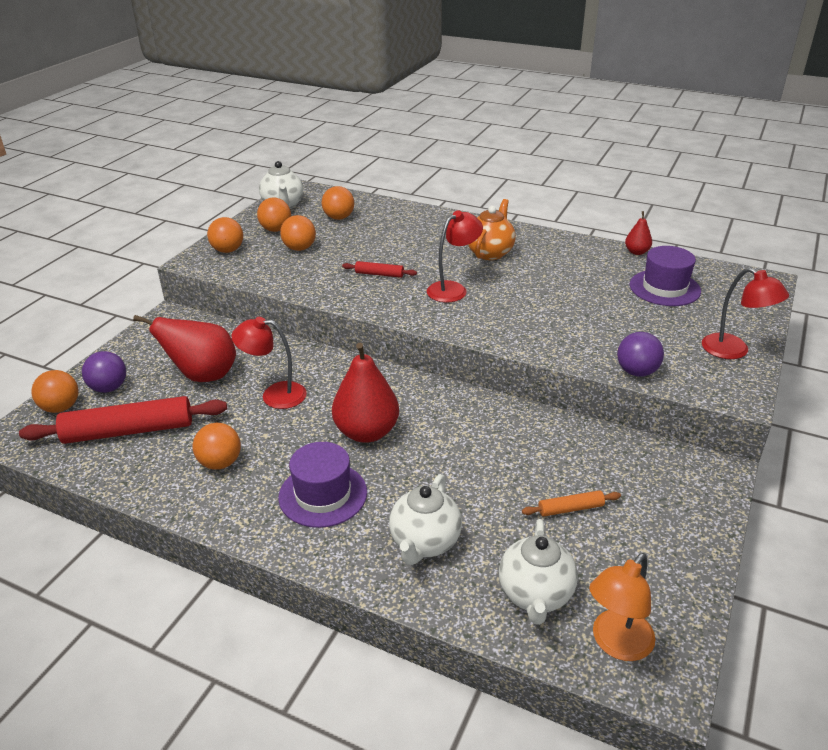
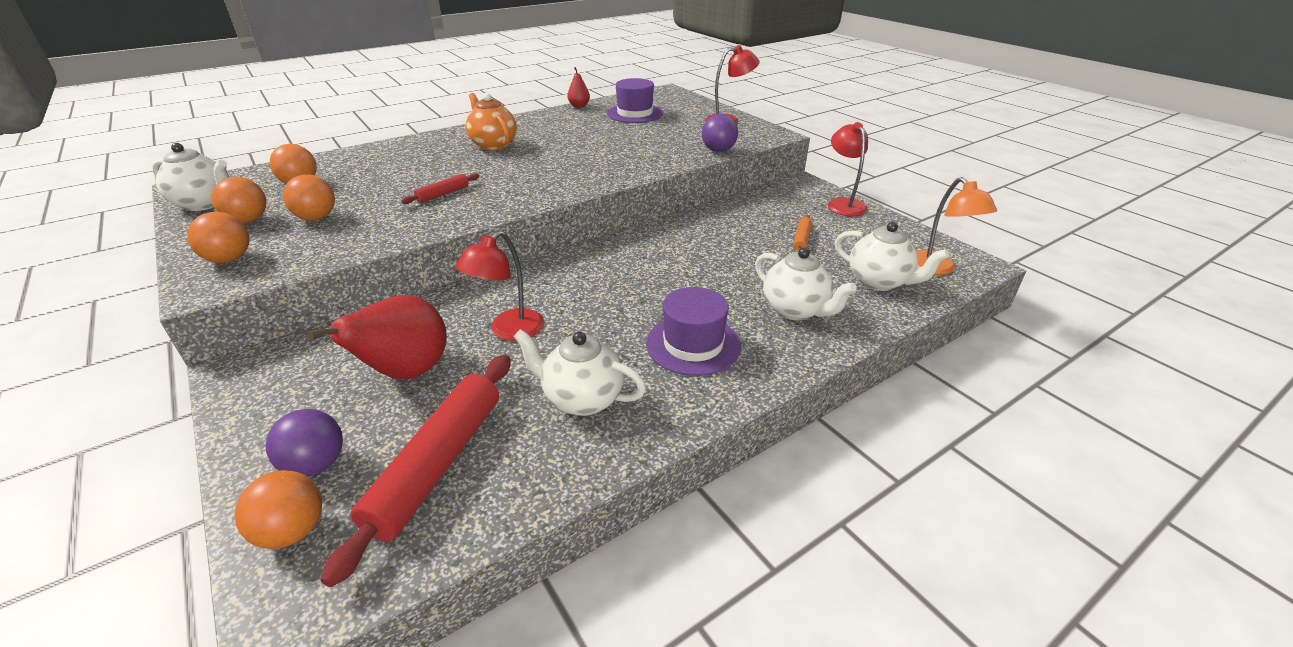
camera: 60 degrees left, 0 degrees up
(220, 463) = (582, 399): orange ball -> white teapot
(366, 432) = (629, 295): red pear -> none
(453, 289) = (522, 173): red lamp -> red lamp (843, 204)

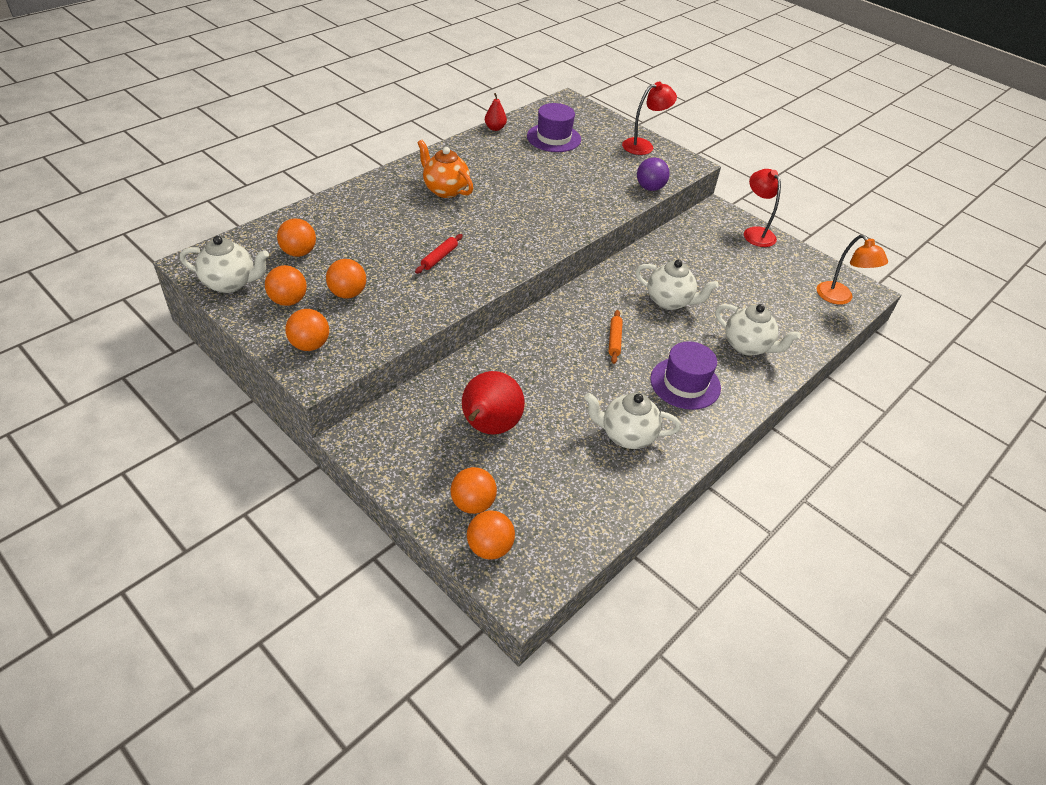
camera: 15 degrees left, 10 degrees up
(316, 464) = (473, 503): purple ball -> orange ball
(437, 464) = (555, 494): red rolling pin -> none
(509, 331) = (545, 384): red lamp -> none
(801, 240) = (733, 275): orange rolling pin -> orange rolling pin (614, 340)
(879, 282) = (800, 314): white teapot -> white teapot (669, 301)

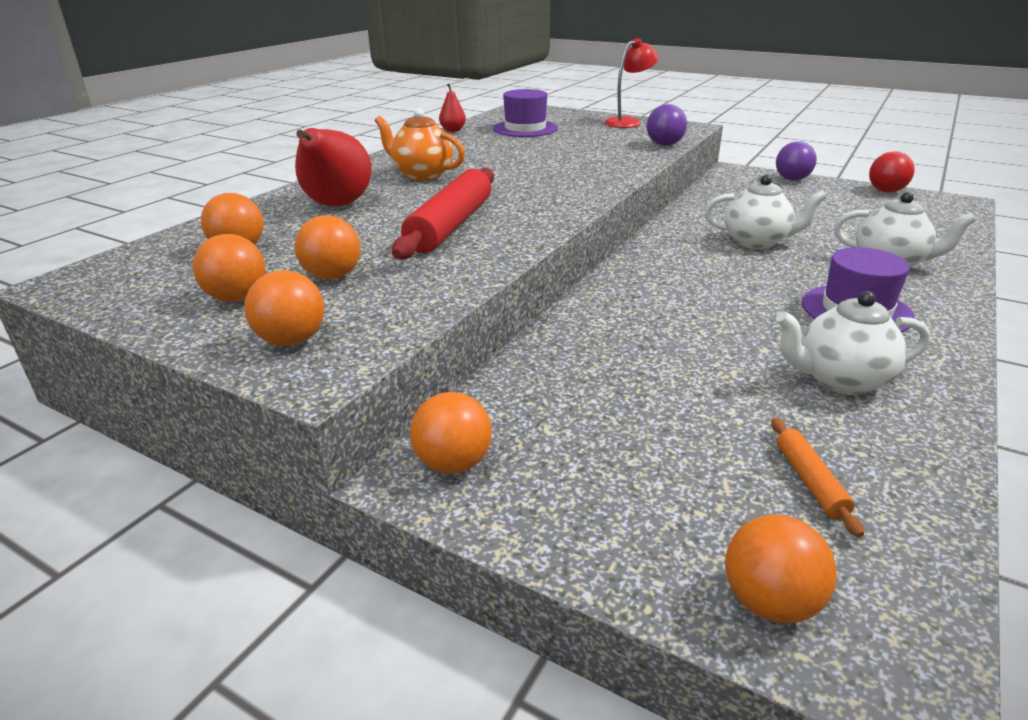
camera: 10 degrees left, 15 degrees down
(230, 283) = (131, 295): white teapot -> none
(439, 258) = (450, 225): red rolling pin -> red rolling pin, size x2.16
(473, 503) = (682, 531): orange ball -> orange ball (453, 463)
(489, 427) = (629, 413): red pear -> red pear (336, 206)
(614, 340) = (724, 286): orange rolling pin -> orange rolling pin (810, 481)
(755, 233) = (792, 179): red lamp -> purple ball
(819, 265) = (886, 191): none -> red ball
(839, 298) = (938, 210): orange lamp -> none

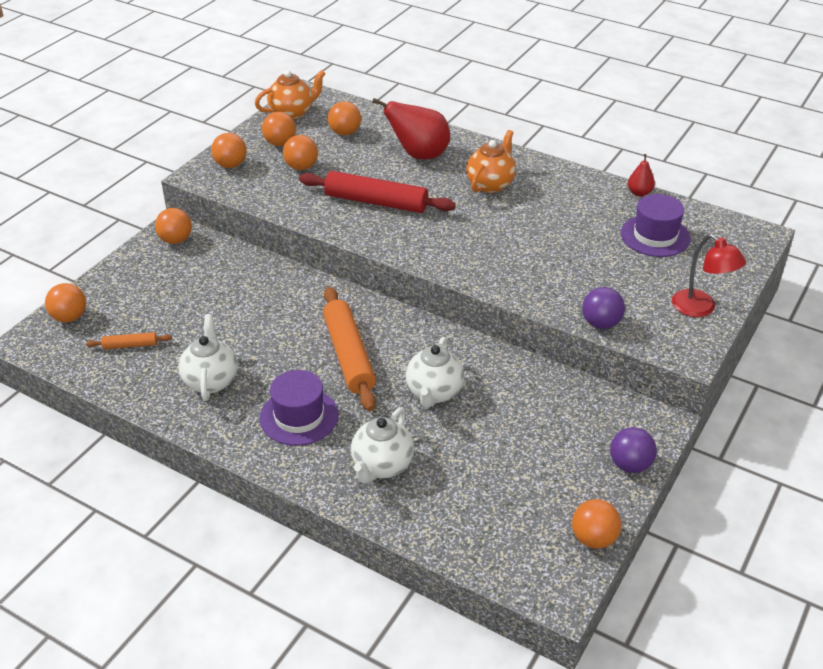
camera: 90 degrees right, 10 degrees up
(127, 293) = (292, 113): none -> orange teapot
(721, 285) = (349, 355): none -> orange rolling pin
(886, 191) = (593, 538): red ball -> orange ball

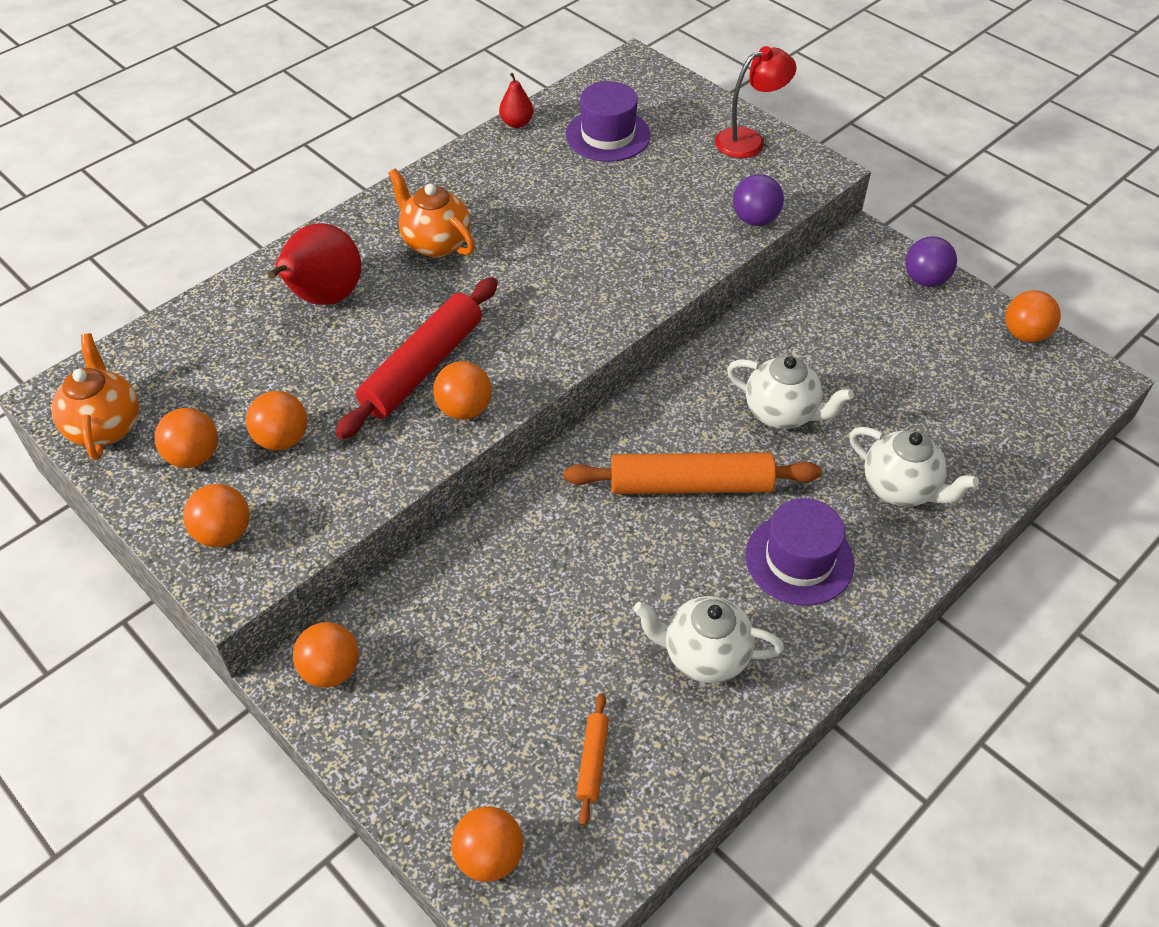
camera: 75 degrees left, 10 degrees up
(345, 133) = (211, 369): orange ball -> orange ball (464, 409)

